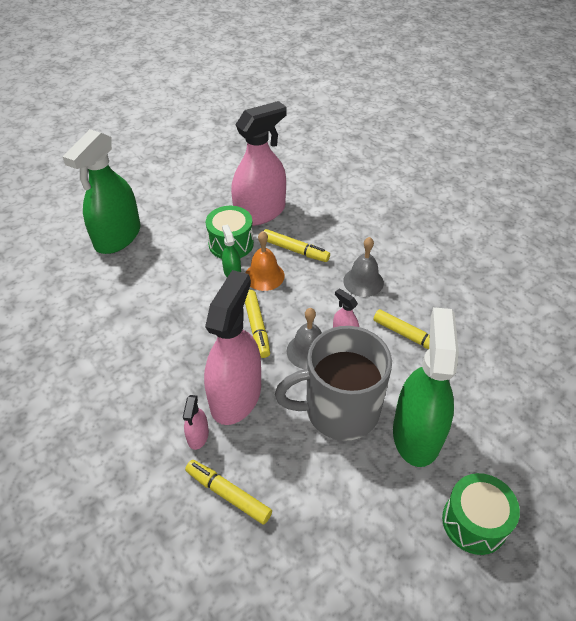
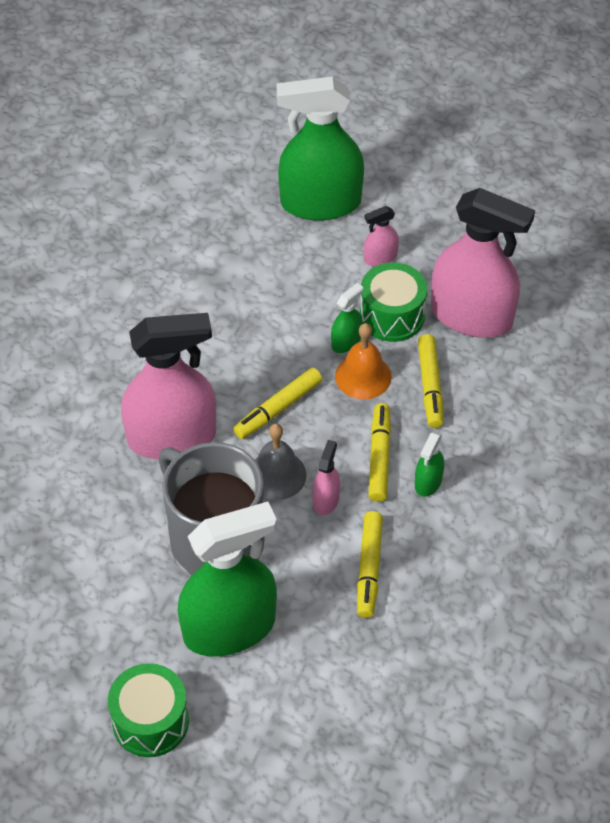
camera: 60 degrees right, 5 degrees up
(198, 436) = (104, 430): pink spray bottle -> pink spray bottle (380, 258)
(228, 494) = (55, 490): yellow marker -> yellow marker (379, 457)
(363, 281) = (428, 482): grey bell -> green spray bottle

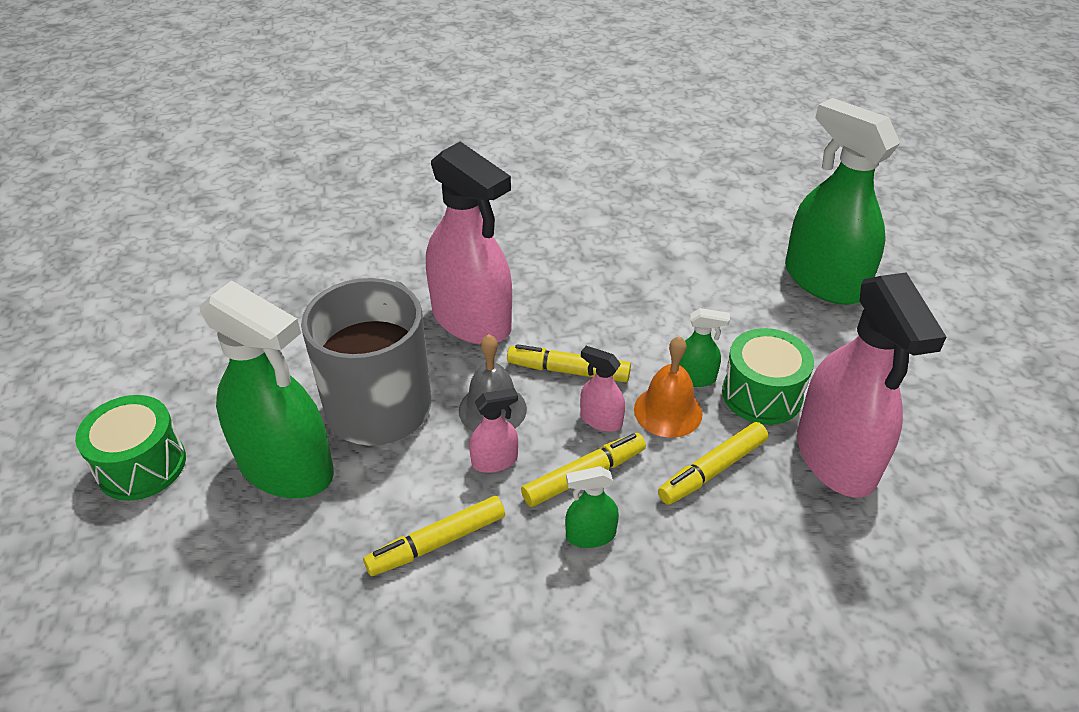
camera: 55 degrees right, 10 degrees down
(380, 258) = (817, 350): pink spray bottle -> pink spray bottle (601, 420)

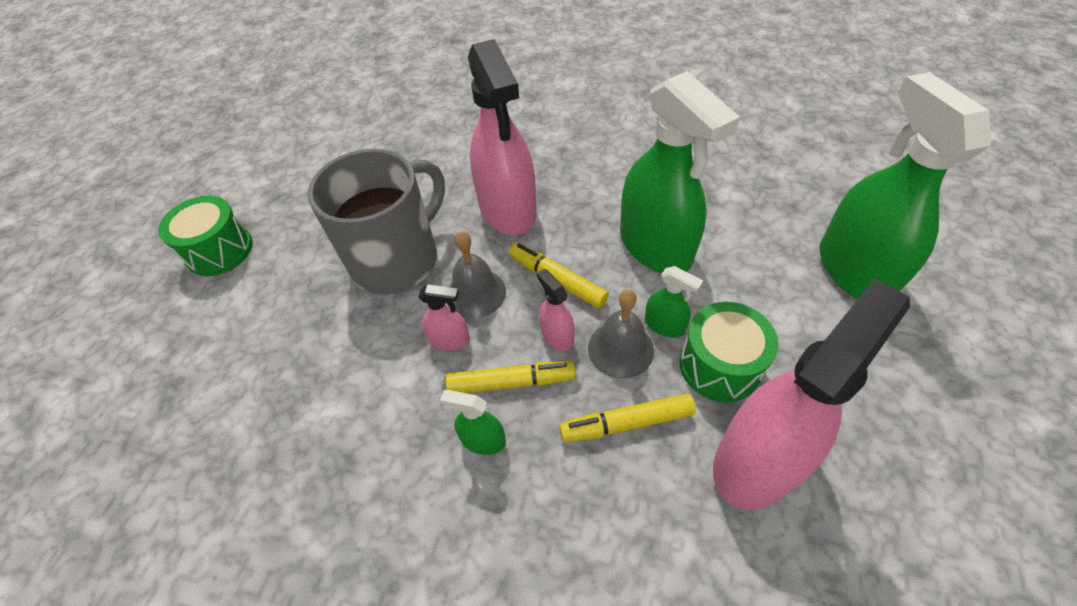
camera: 30 degrees right, 10 degrees up
(286, 467) = (303, 287): green spray bottle -> green spray bottle (655, 246)
(437, 543) = (363, 394): yellow marker -> none
(668, 411) = (620, 349): orange bell -> grey bell
(836, 457) = (757, 460): pink spray bottle -> pink spray bottle turned 150 degrees counterclockwise

